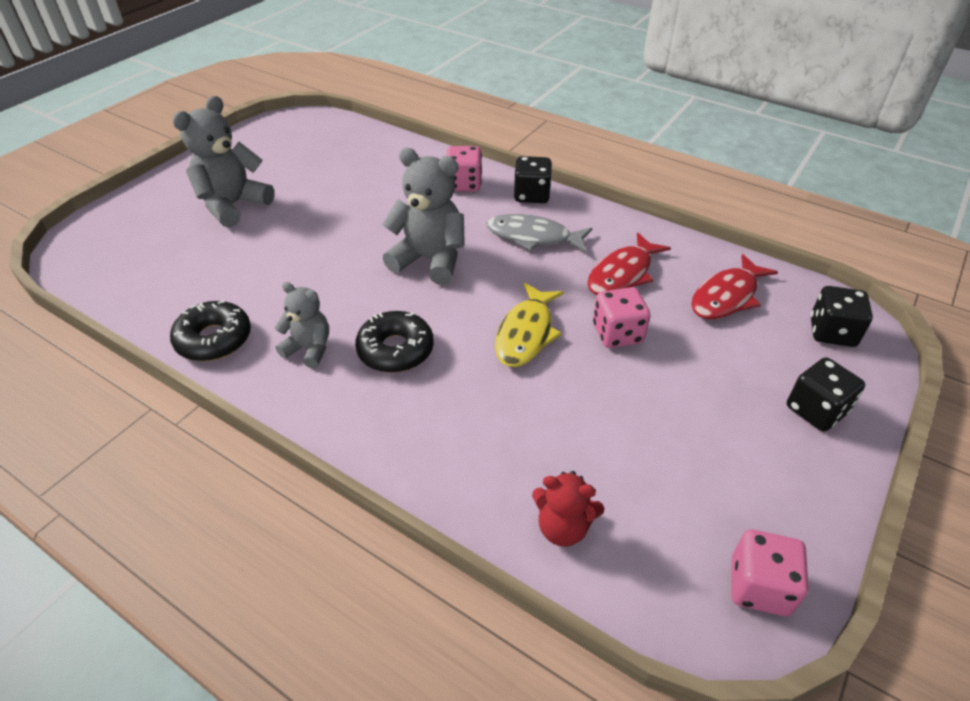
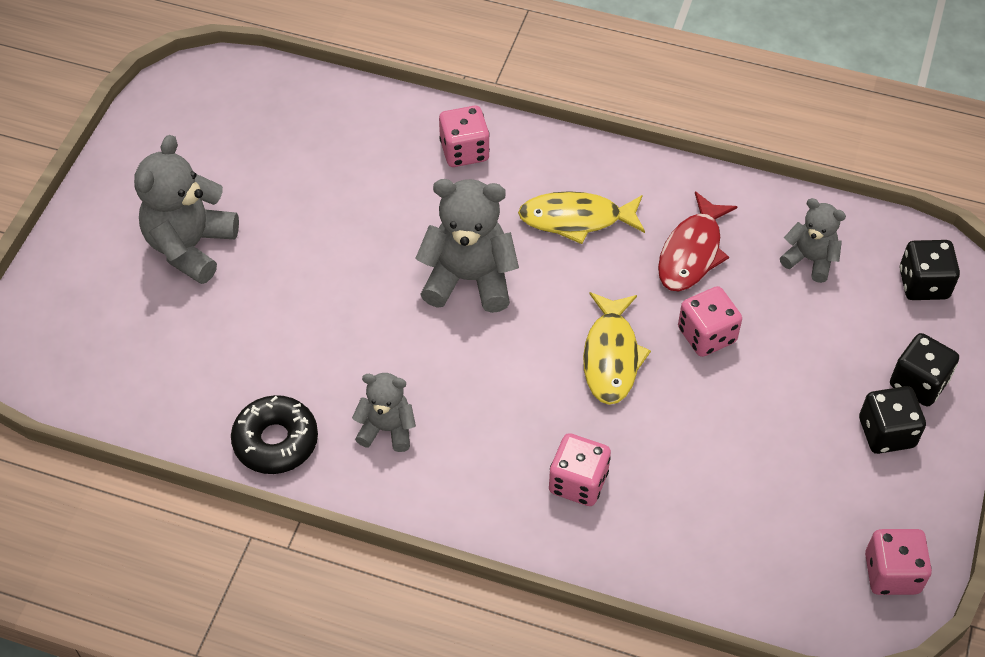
camera: 15 degrees left, 10 degrees up
(395, 350) = (480, 409): black donut -> none
(457, 425) = (578, 482): none -> pink dice
(531, 195) = (553, 153): black dice -> black dice (886, 432)
(533, 237) = (576, 219): grey fish -> yellow fish
(563, 527) = (712, 562): red teddy bear -> none
(727, 296) = (810, 260): red fish -> grey teddy bear

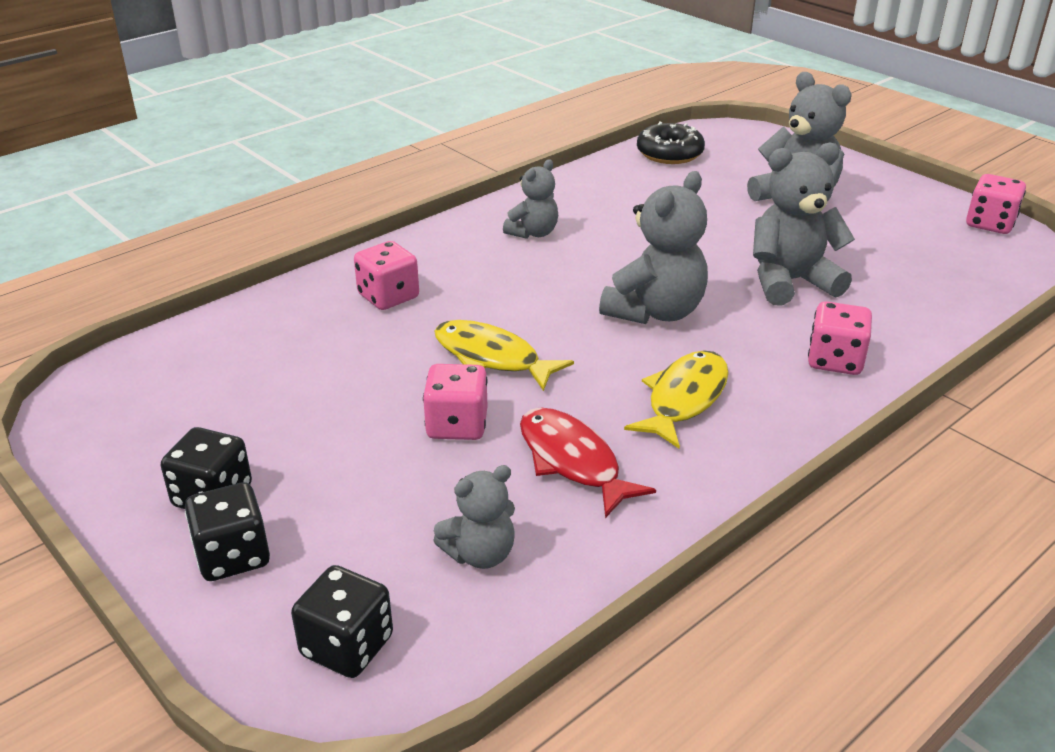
camera: 120 degrees right, 20 degrees down
(276, 441) = (569, 191): black donut -> black donut (669, 153)
(359, 208) = (790, 282): none -> grey teddy bear
(892, 573) = (93, 424): pink dice -> pink dice (990, 224)

